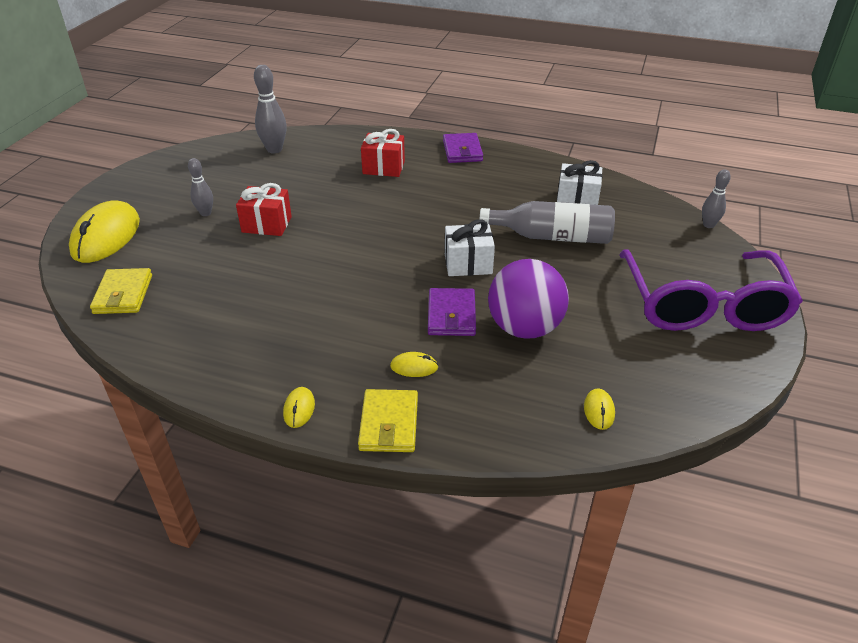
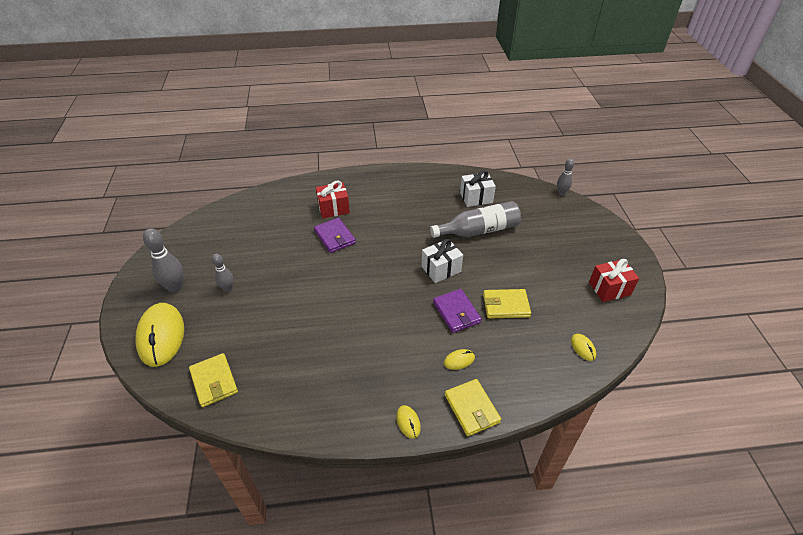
camera: 25 degrees left, 5 degrees up
(267, 224) = (282, 283): red gift -> red gift (609, 288)
(274, 149) = (241, 216): grey bowling pin -> grey bowling pin (175, 287)
(462, 151) = (378, 179): purple wallet -> purple wallet (334, 237)
(524, 328) = (506, 305): purple ball -> yellow wallet
(703, 305) = (592, 252): purple glasses -> none

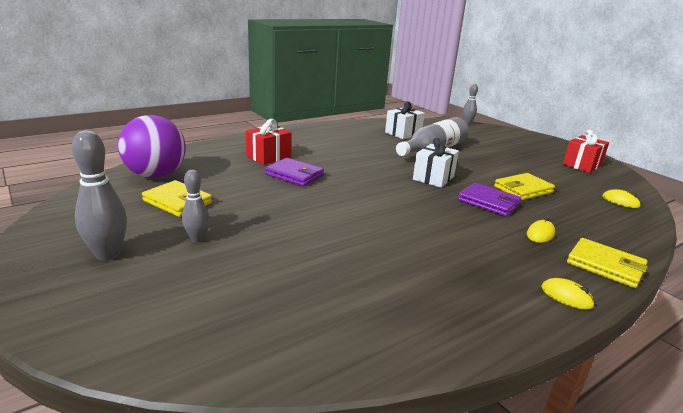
camera: 30 degrees left, 20 degrees down
(161, 336) = (128, 311): yellow mouse -> none
(214, 381) = (273, 337): yellow wallet -> yellow wallet (177, 202)
(243, 214) = (156, 175): none -> purple ball

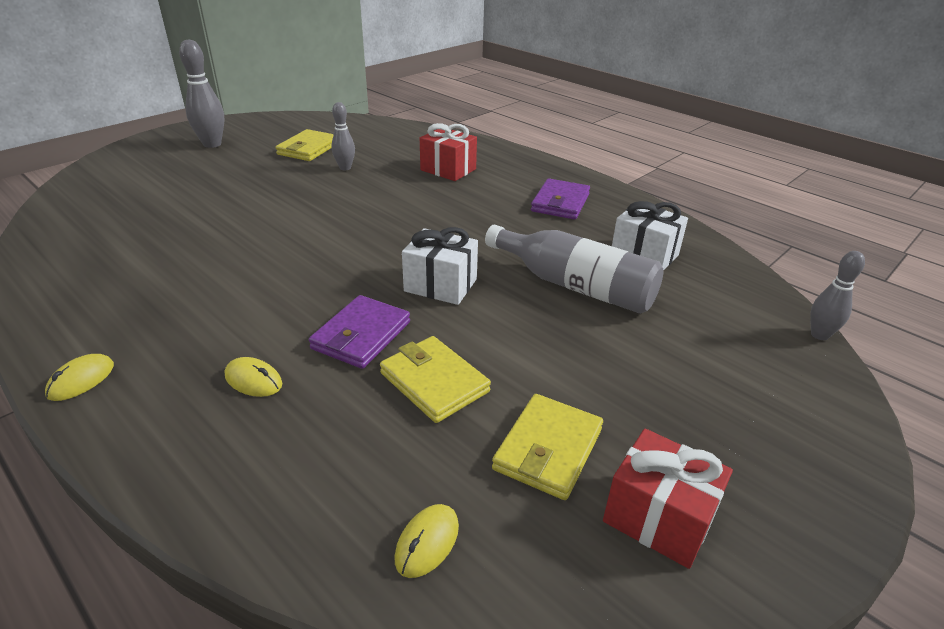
camera: 80 degrees right, 10 degrees up
(156, 175) = (364, 132): purple ball -> none
(197, 239) = (237, 167): grey bowling pin -> grey bowling pin (345, 168)
(294, 175) = (398, 189): purple wallet -> purple wallet (560, 203)
(605, 266) = (147, 439): yellow wallet -> yellow wallet (548, 449)

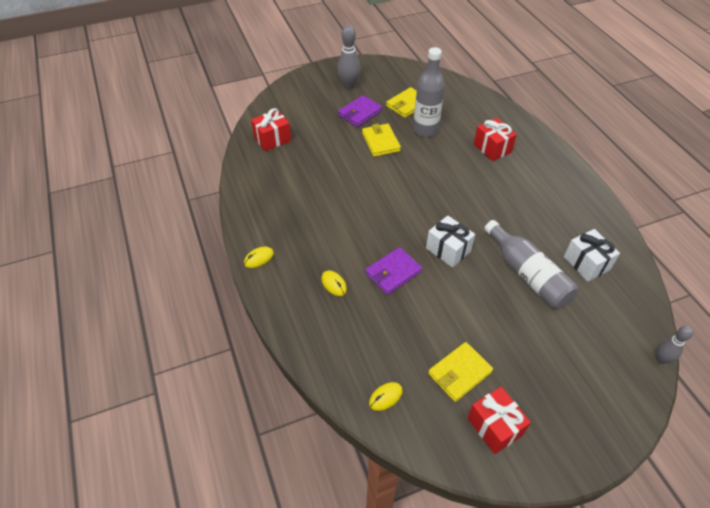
camera: 25 degrees right, 15 degrees up
(89, 216) = (272, 139): none -> red gift
(345, 168) = (425, 130): grey bowling pin -> grey bottle
(434, 382) = (420, 315): yellow wallet -> yellow wallet (381, 142)
(560, 203) = (554, 201): purple wallet -> purple wallet (360, 113)

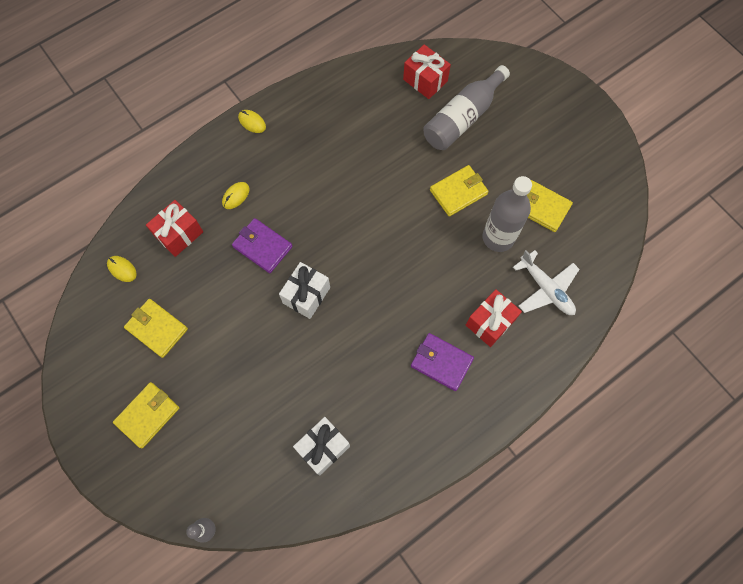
camera: 75 degrees right, 20 degrees up
(349, 86) = (553, 132): grey bowling pin -> none
(360, 113) = (504, 157): purple wallet -> purple wallet (441, 362)
(471, 116) = (546, 289): none -> white plane
(494, 426) = (107, 366): red gift -> red gift (179, 234)
(527, 274) = (292, 382): grey bottle -> grey bottle (463, 118)
(550, 394) = (148, 415): none -> yellow wallet

